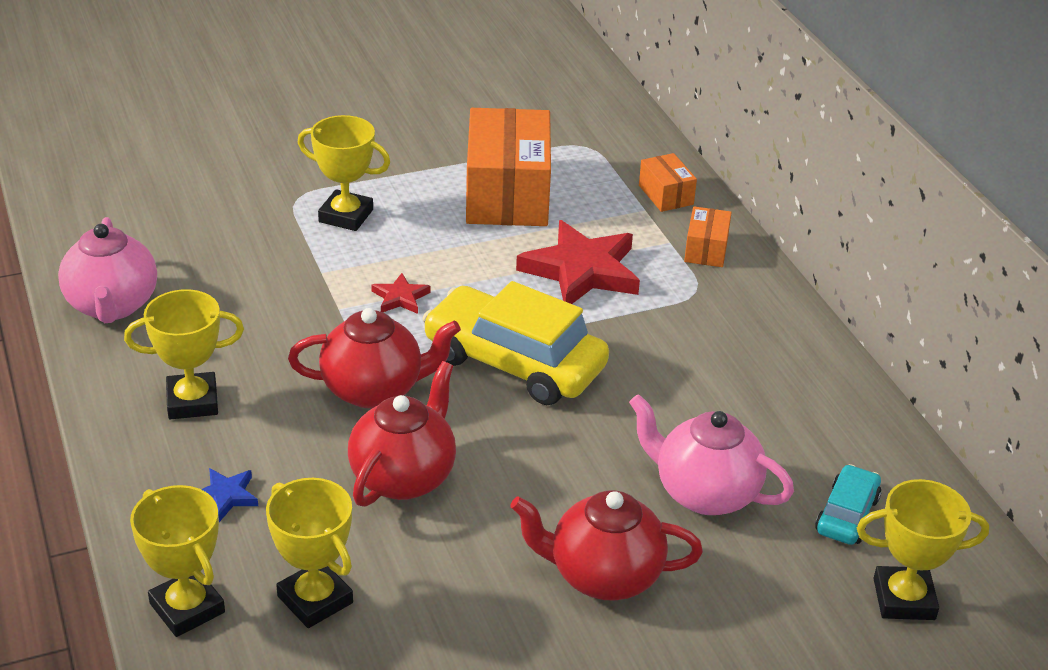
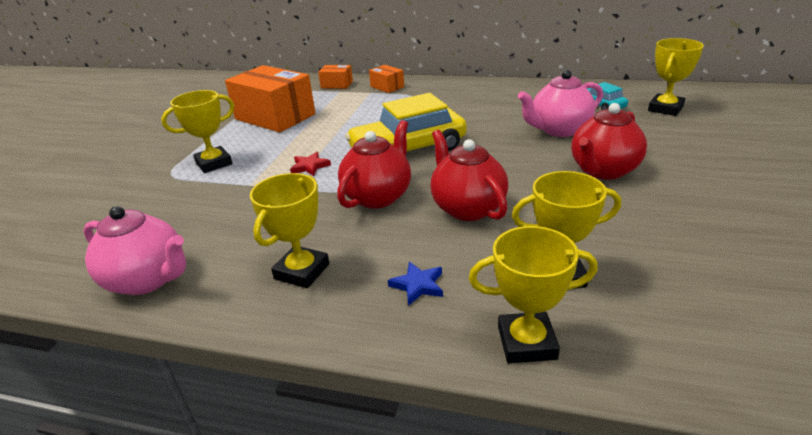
camera: 50 degrees left, 5 degrees down
(581, 271) = (361, 115): red star -> none

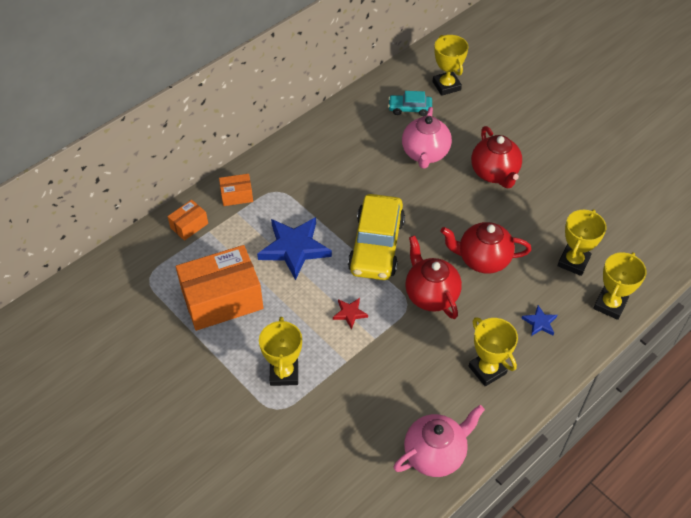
camera: 60 degrees left, 20 degrees up
(359, 121) = (294, 248): none -> blue star

